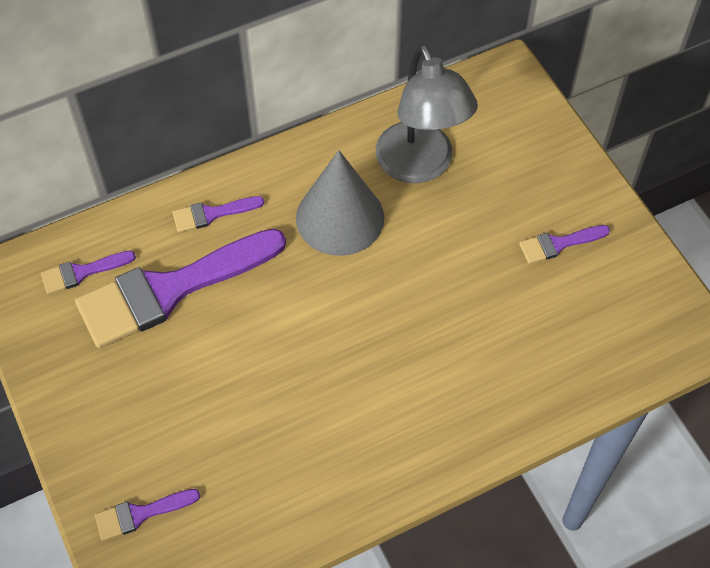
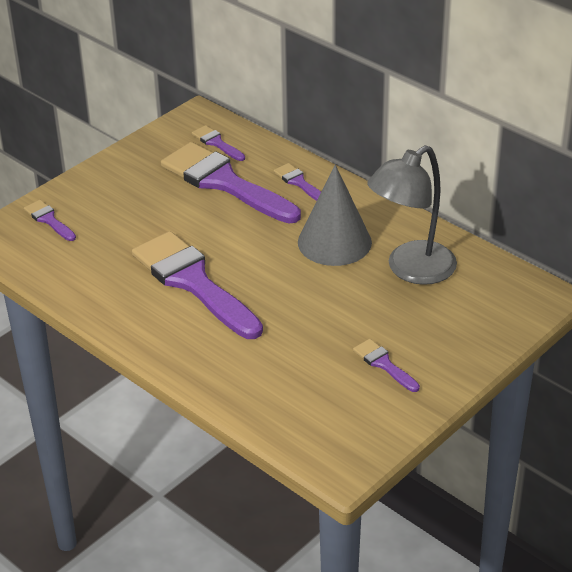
camera: 70 degrees right, 20 degrees down
(347, 381) = (193, 282): none -> purple brush

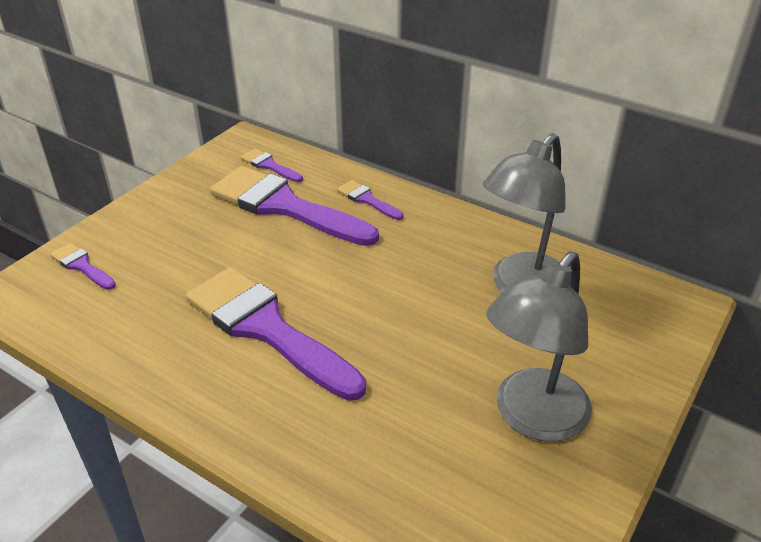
camera: 10 degrees left, 0 degrees up
(334, 242) = (424, 263): grey cone -> none
(384, 364) = (532, 418): purple brush -> grey lamp

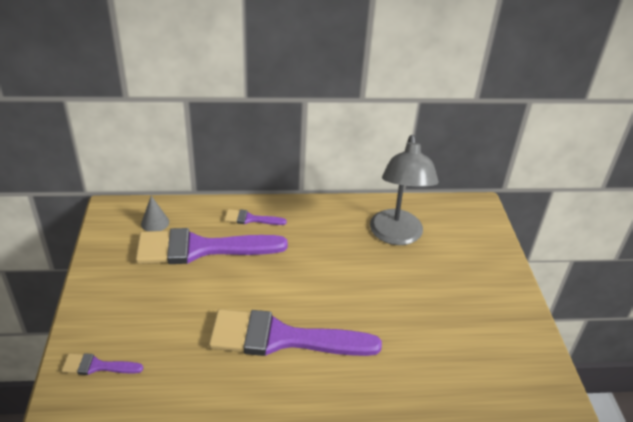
camera: 40 degrees left, 0 degrees up
(269, 165) = (155, 223): purple brush -> grey cone
(532, 418) = (473, 309): grey lamp -> none

